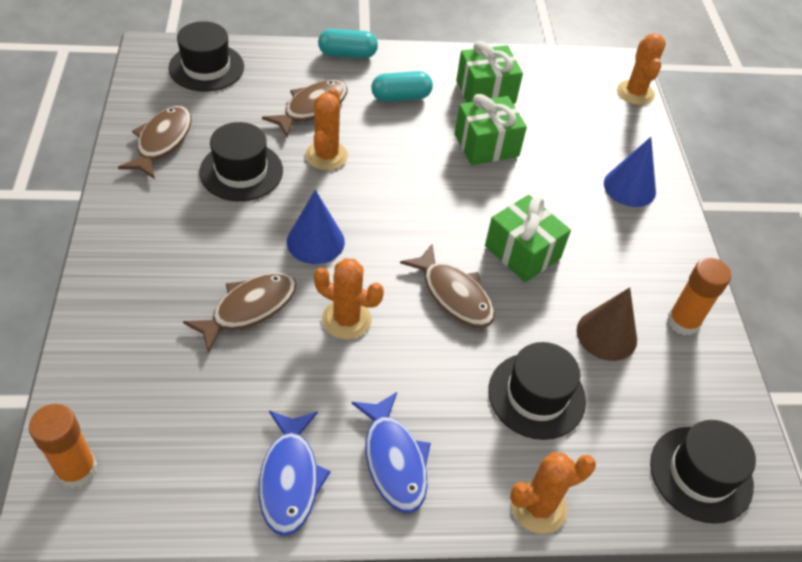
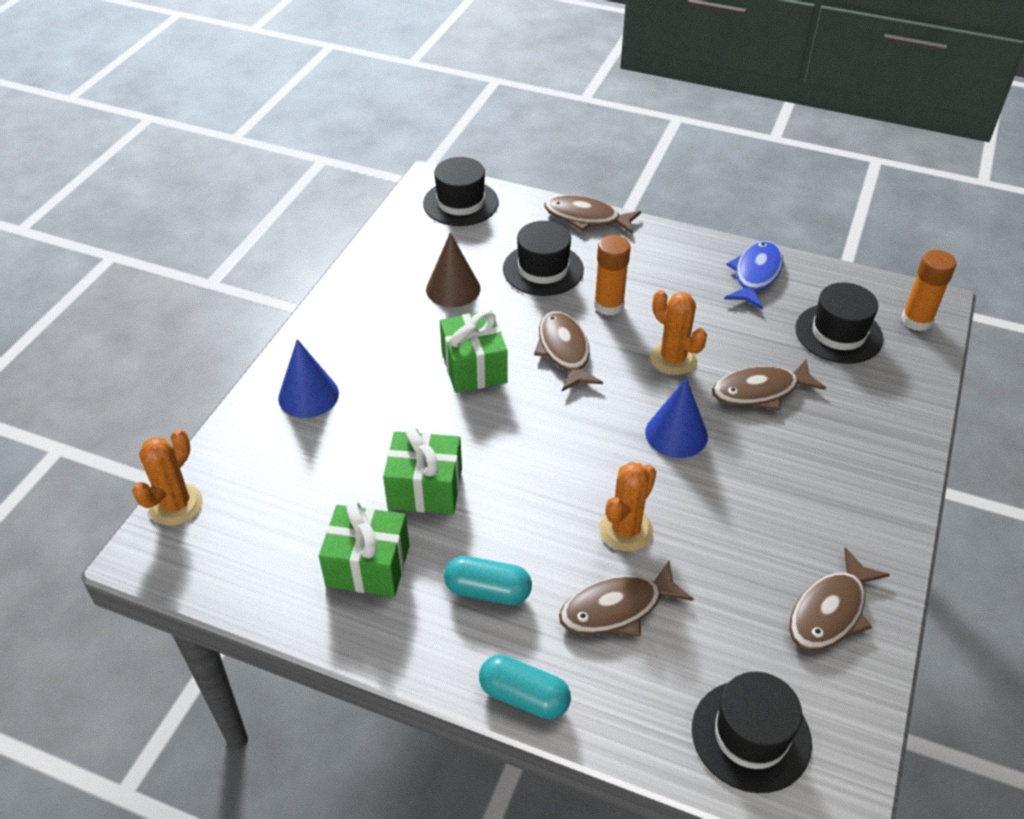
camera: 150 degrees left, 5 degrees down
(241, 171) = (736, 538): black hat -> black hat (838, 333)
(394, 460) = (675, 264): blue fish -> none
(538, 507) = (586, 218): orange cactus -> brown fish
(683, 322) = (380, 279): orange glue stick -> orange glue stick (608, 305)

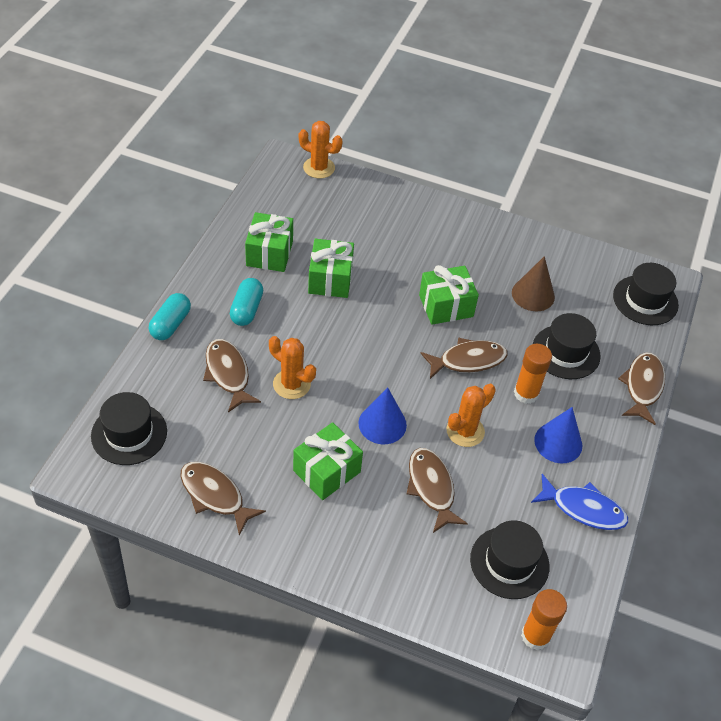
camera: 85 degrees right, 5 degrees up
(308, 395) = (412, 219): blue cone -> blue cone (558, 442)
(761, 489) = (326, 471): none -> green gift

